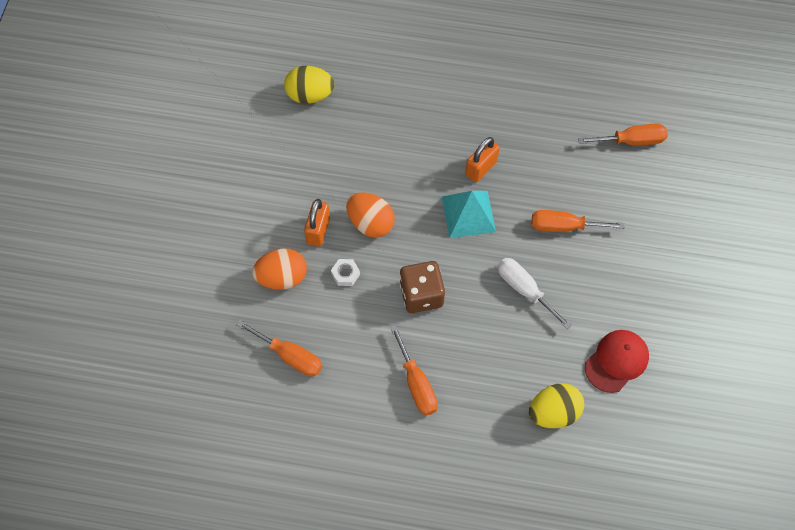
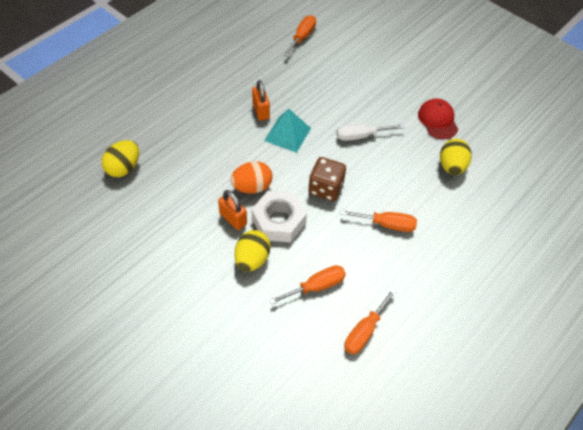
camera: 60 degrees left, 10 degrees down
(282, 277) = (252, 259): orange egg -> yellow egg
(345, 274) = (278, 221): white nut -> white nut, size x2.34
(564, 226) = (333, 95): orange screwdriver -> orange screwdriver (364, 331)

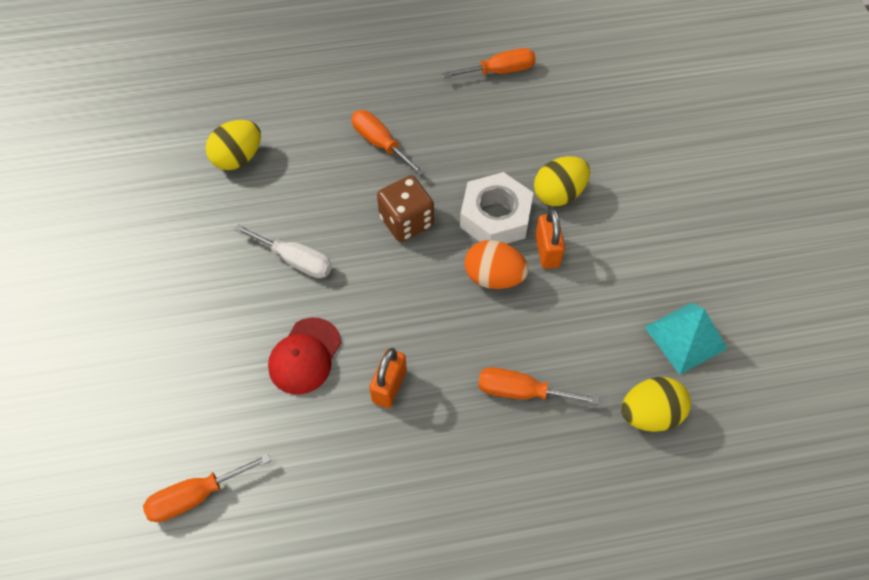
camera: 140 degrees left, 5 degrees up
(287, 134) = (385, 324): turquoise pyramid -> turquoise pyramid (685, 337)
(316, 286) = (511, 130): orange screwdriver -> orange screwdriver (521, 391)
(438, 120) = (180, 221): red cap -> red cap (305, 356)

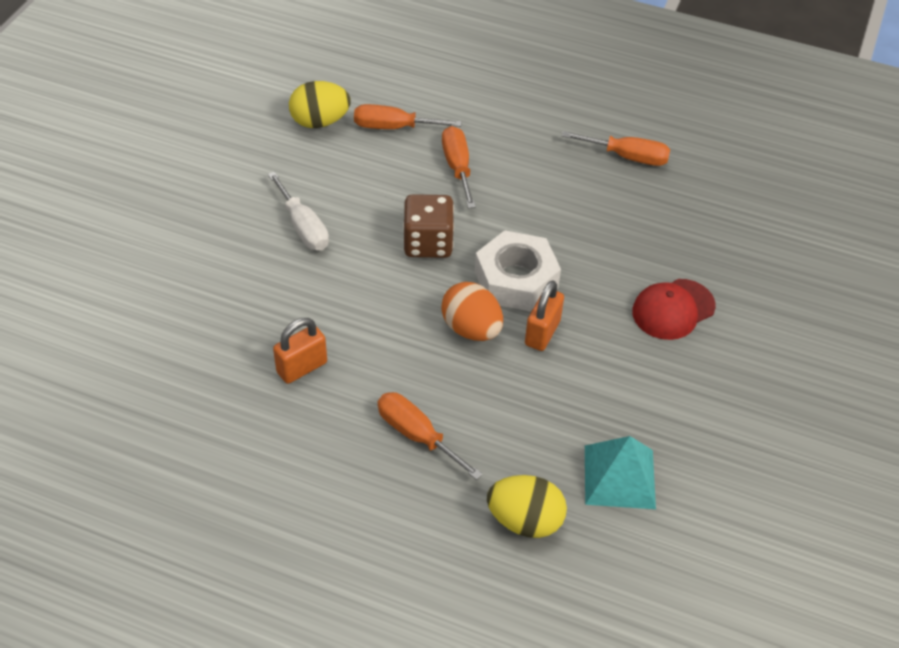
camera: 30 degrees right, 10 degrees down
(196, 496) = (77, 364): orange screwdriver -> orange screwdriver (393, 127)
(305, 356) = (249, 306): red cap -> red cap (673, 309)
(558, 194) = (596, 290): yellow egg -> none

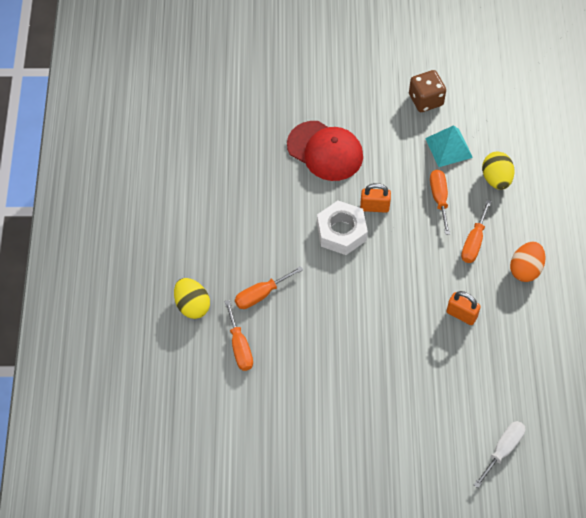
camera: 110 degrees left, 10 degrees up
(303, 227) = (356, 361): white screwdriver -> white screwdriver (503, 450)
(320, 122) = (255, 395): yellow egg -> yellow egg (192, 306)
(428, 243) = (335, 287): brown dice -> brown dice (425, 100)
(471, 329) = (390, 242): orange egg -> orange egg (525, 269)
(627, 157) = (207, 204): orange screwdriver -> orange screwdriver (439, 198)
(673, 309) = (325, 151): red cap -> red cap, size x1.53

